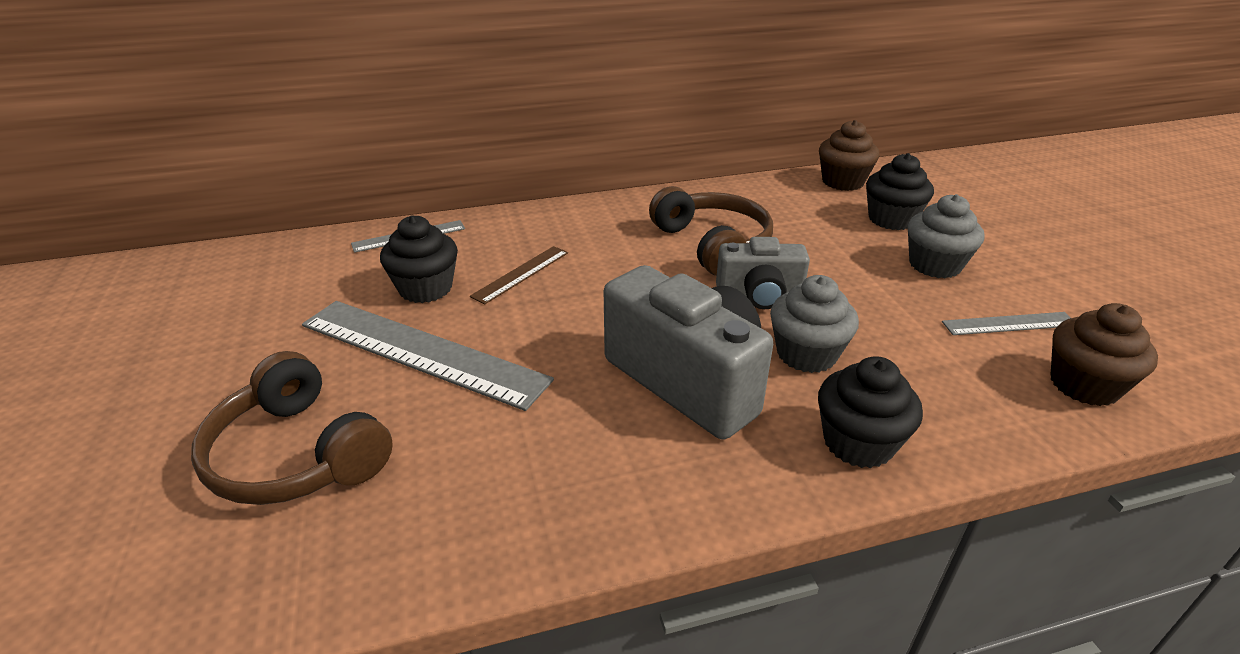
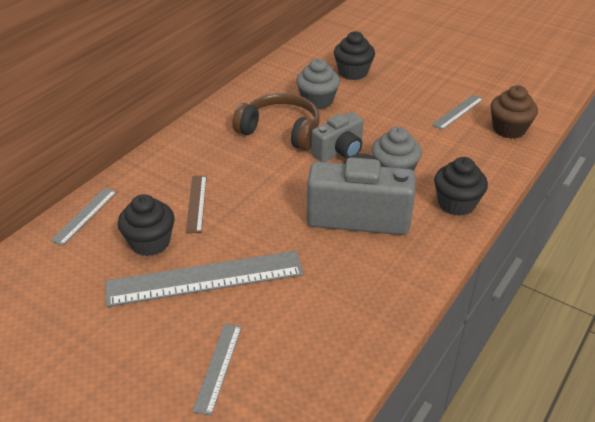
camera: 40 degrees left, 5 degrees up
(297, 454) = (218, 367): brown headphones -> grey ruler
(842, 182) = (303, 56): brown cupcake -> none
(934, 265) = (399, 93): grey cupcake -> grey cupcake (317, 101)

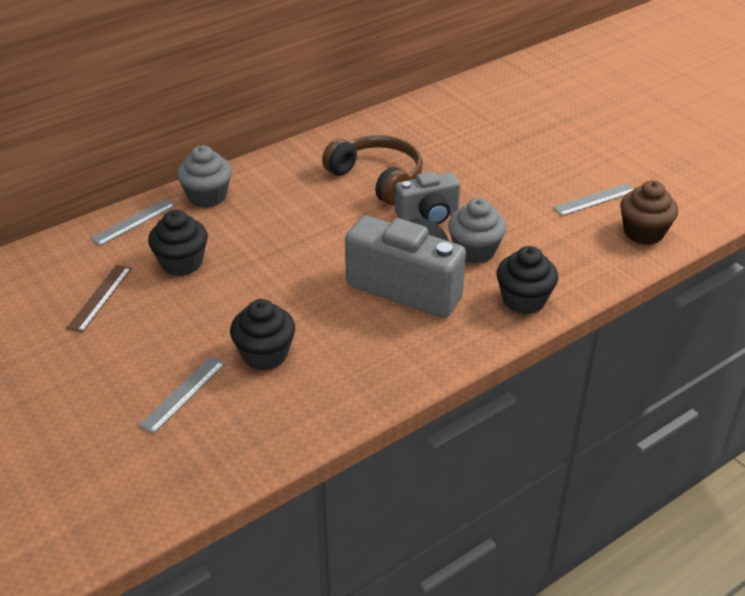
camera: 20 degrees right, 0 degrees up
(196, 203) = (247, 235): brown ruler -> brown ruler (100, 297)
(205, 279) = (215, 310): grey ruler -> none
(317, 101) = (438, 154): grey cupcake -> grey cupcake (207, 196)
(353, 72) = (499, 129): black cupcake -> black cupcake (265, 354)

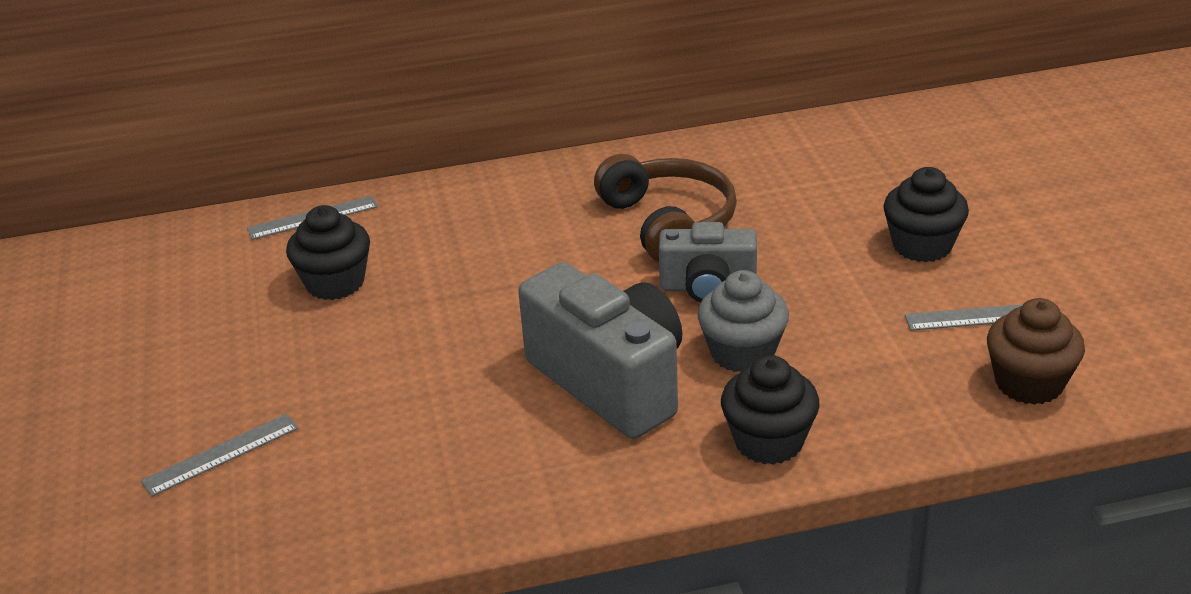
camera: 25 degrees right, 5 degrees down
(100, 297) = (208, 305): brown ruler -> none
(207, 196) = (425, 203): grey cupcake -> none
(265, 354) = (357, 429): black cupcake -> black cupcake (922, 245)

